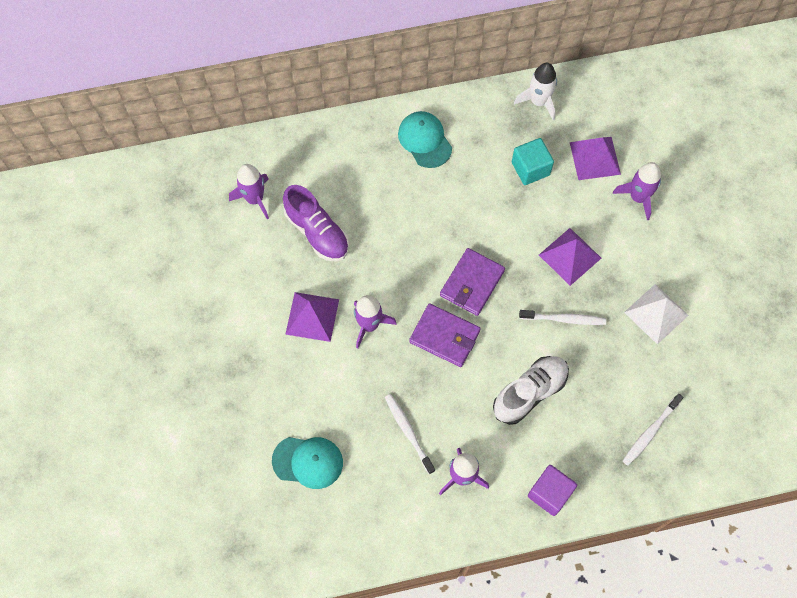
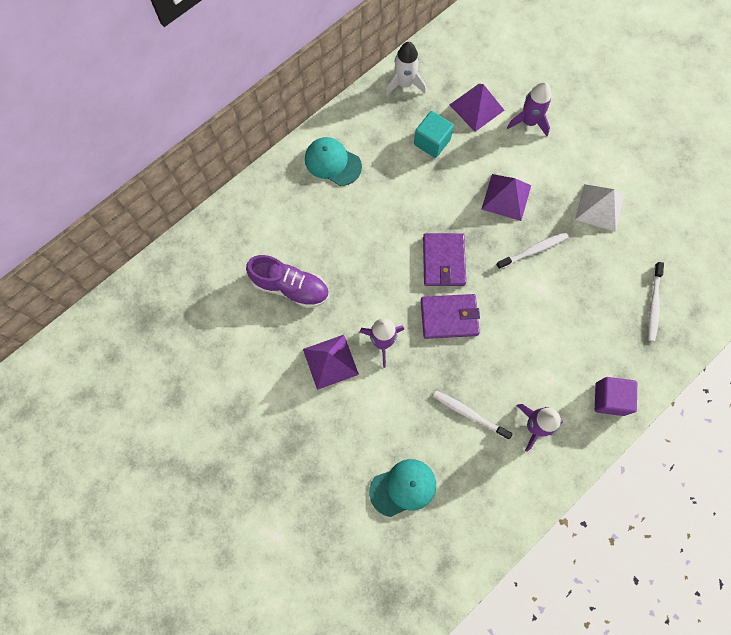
camera: 30 degrees left, 5 degrees up
(255, 199) = (219, 287): purple rocket -> none
(530, 392) = (544, 325): white shoe -> none

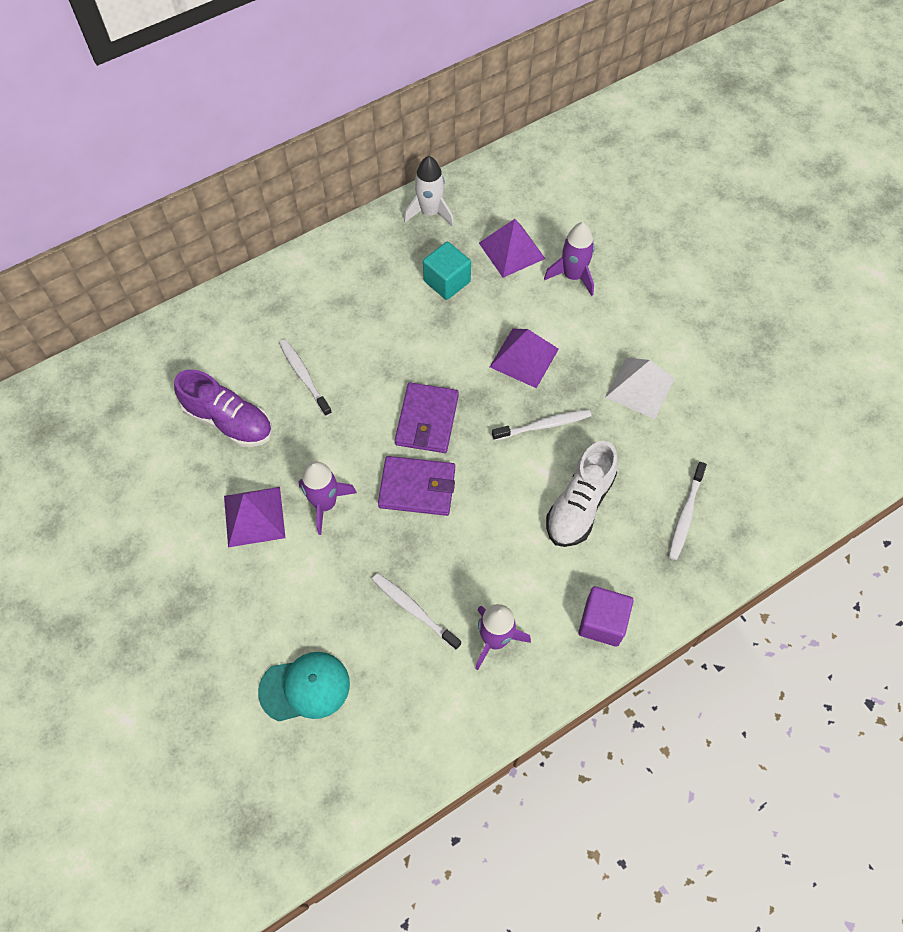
camera: 10 degrees right, 10 degrees down
(332, 162) = (319, 287): turquoise cap -> none
(340, 241) = (304, 377): none -> white toothbrush
(574, 310) = (579, 505): none -> white shoe

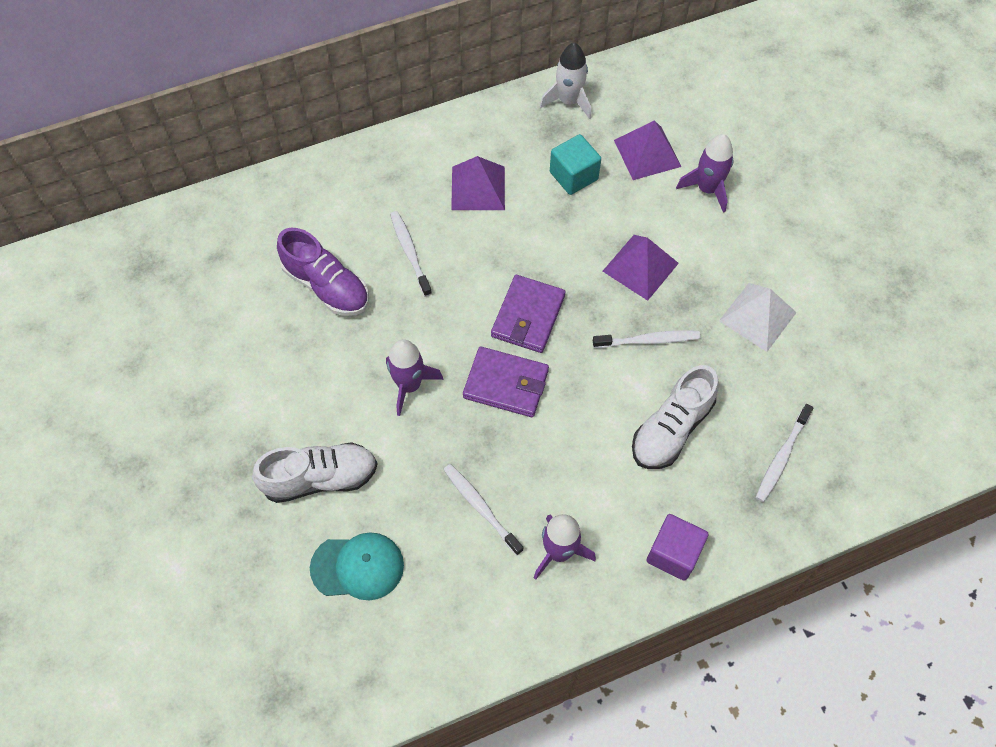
camera: 10 degrees right, 0 degrees up
(254, 516) = (336, 386): purple pyramid -> purple pyramid (478, 188)
(254, 608) = (320, 478): none -> white shoe

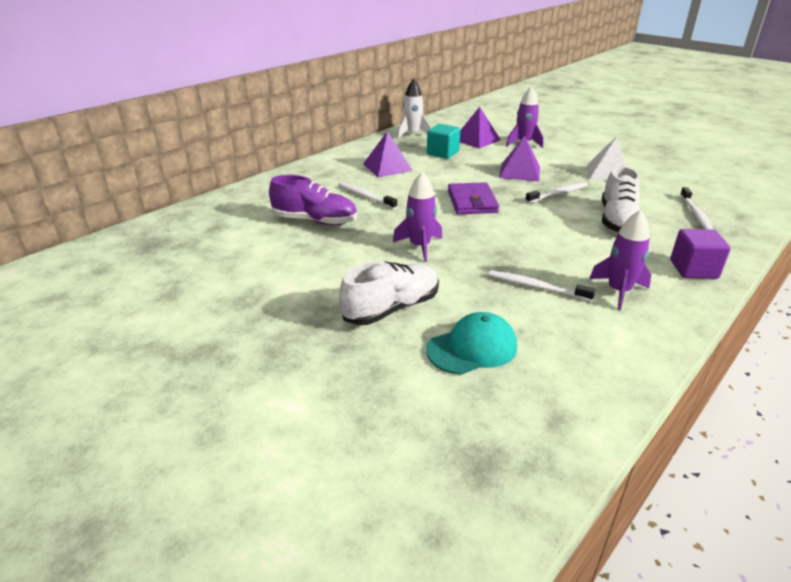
camera: 25 degrees left, 30 degrees down
(506, 384) = (488, 230): purple wallet -> none

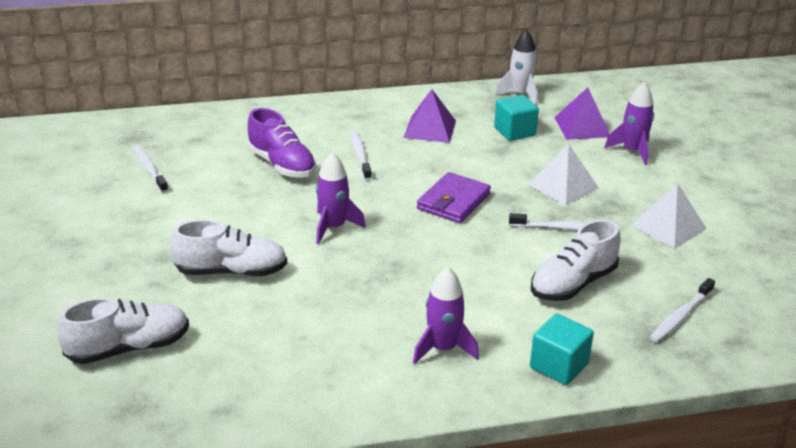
camera: 35 degrees right, 0 degrees up
(397, 413) = (129, 348): none -> white shoe
(472, 348) = (244, 331): turquoise cap -> none
(519, 172) = (563, 186): purple pyramid -> white pyramid
(536, 287) = (375, 310): white toothbrush -> white toothbrush (149, 169)
(693, 269) = (559, 366): purple cube -> turquoise cube

